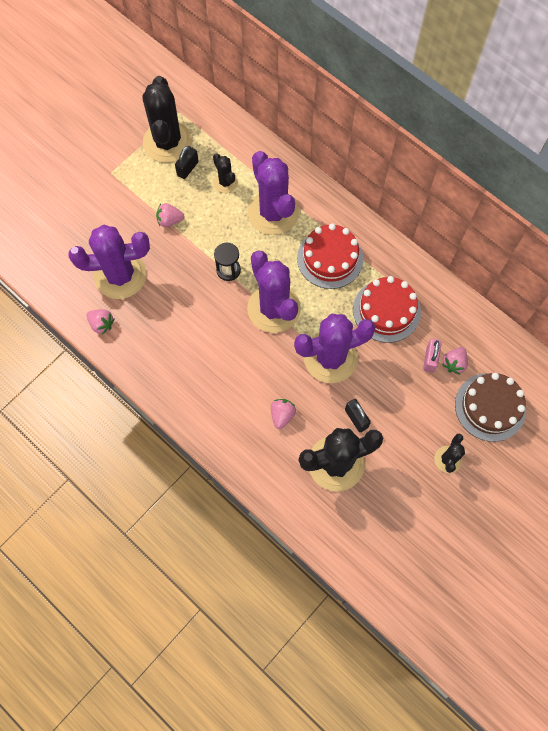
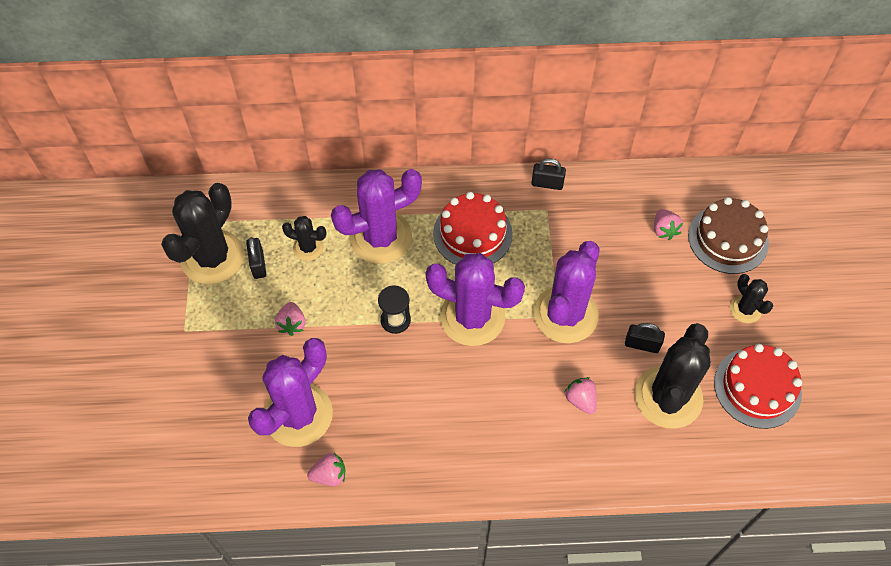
camera: 45 degrees left, 10 degrees down
(167, 142) = (212, 257): black cactus -> black cactus turned 75 degrees clockwise
(170, 220) = (292, 324): pink strawberry -> pink strawberry turned 45 degrees counterclockwise
(273, 212) = (380, 237): purple cactus -> purple cactus turned 45 degrees counterclockwise
(386, 310) = (566, 235): red cake -> red cake (757, 387)
(412, 267) = (547, 184): none -> black padlock
(430, 359) = (643, 243): pink padlock -> none

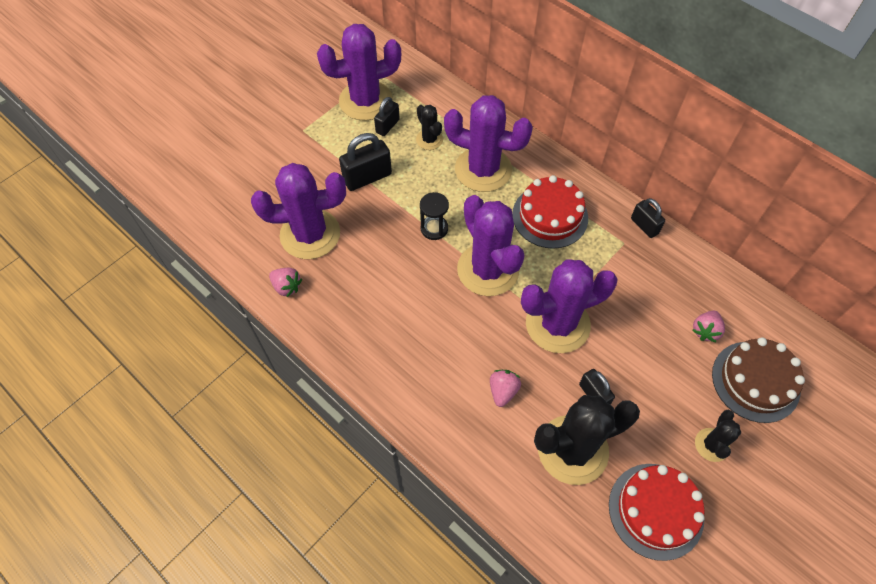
camera: 45 degrees right, 0 degrees up
(212, 257) = (365, 101): black cactus -> purple cactus
(292, 324) = (367, 177): pink strawberry -> black padlock

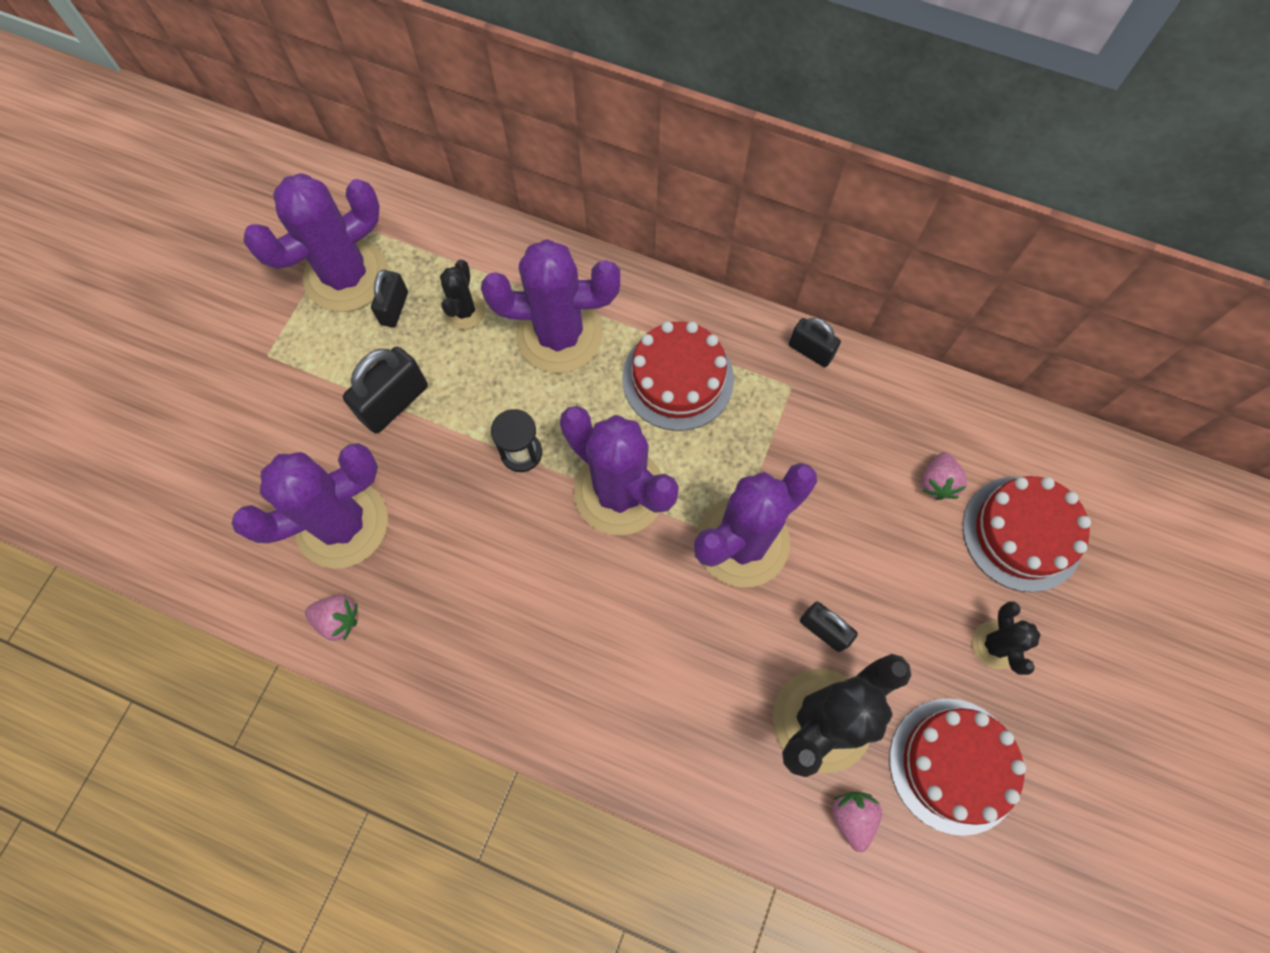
camera: 20 degrees left, 10 degrees up
(429, 140) = (464, 311): black cactus -> black cactus turned 60 degrees clockwise
(503, 391) = (702, 669): pink strawberry -> pink strawberry (852, 817)
(755, 381) = (1022, 533): brown cake -> red cake

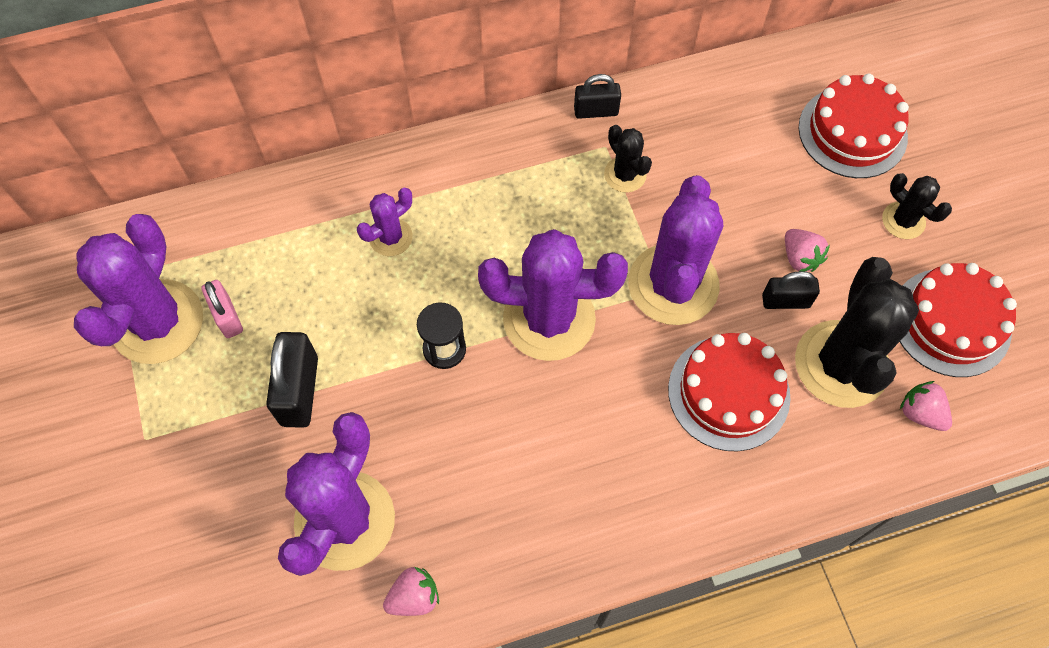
camera: 40 degrees left, 5 degrees down
(394, 308) = (227, 317): black padlock -> pink padlock
(464, 311) = (292, 275): black cactus -> black cactus (625, 174)
(559, 335) = (390, 237): purple cactus -> purple cactus, size x0.49
(678, 379) = (516, 202): red cake -> red cake (728, 392)
(937, 482) = (767, 139): pink strawberry -> pink strawberry (800, 258)

